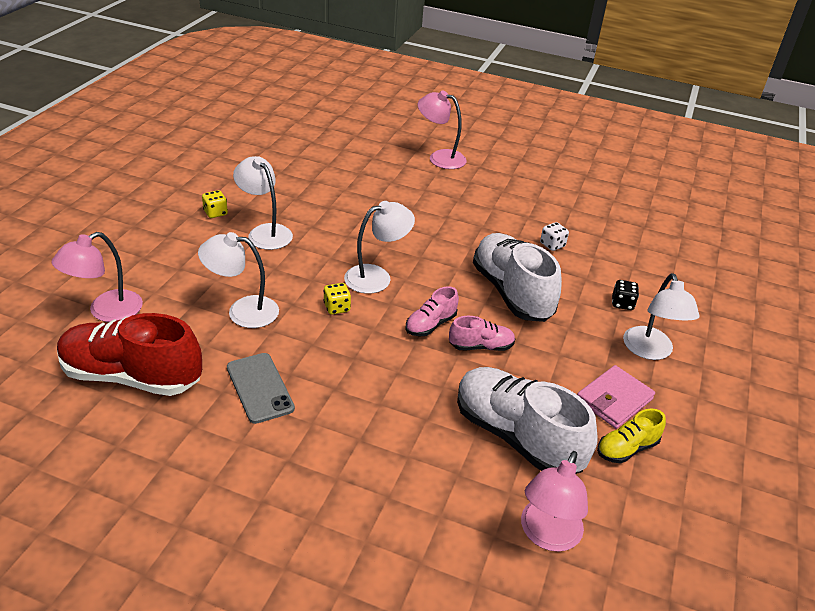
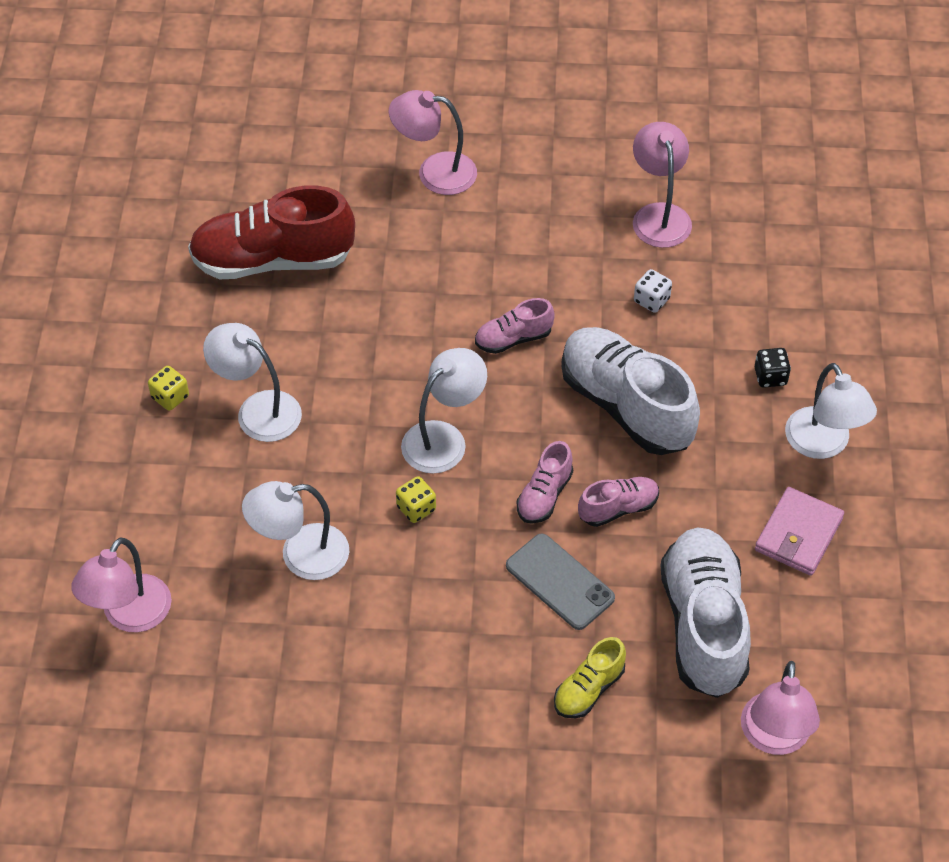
camera: 15 degrees left, 15 degrees up
(132, 376) = (223, 699): red shoe -> red shoe (273, 260)
(259, 388) = (382, 662): grey phone -> grey phone (559, 582)
(450, 240) = (513, 339): none -> pink shoe
(517, 436) = (703, 625): white shoe -> white shoe turned 60 degrees clockwise
(574, 207) = (659, 215): none -> pink lamp
(626, 448) = (829, 598): yellow shoe -> yellow shoe (588, 689)

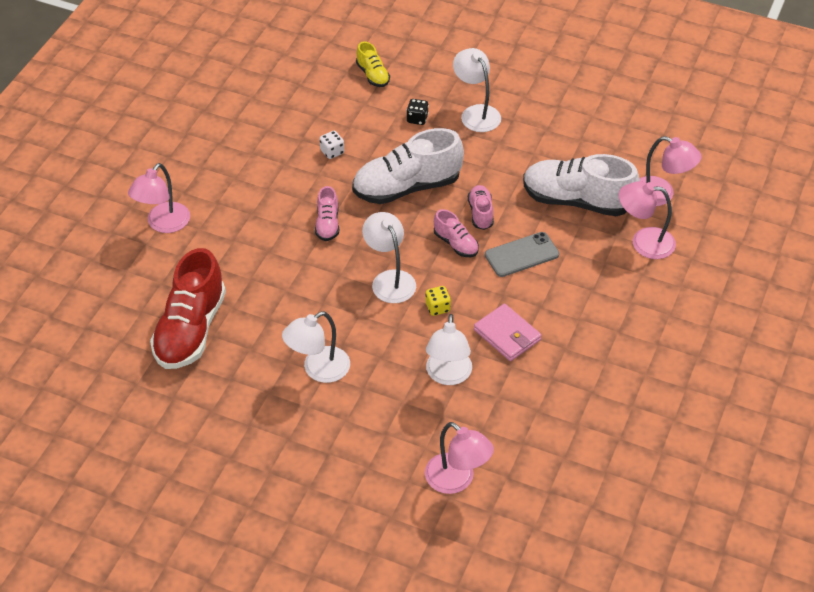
camera: 70 degrees left, 5 degrees down
(170, 397) = (282, 416): yellow dice -> none
(588, 689) = (601, 263): yellow shoe -> yellow shoe (372, 75)
(659, 215) = (266, 128): pink lamp -> pink lamp (643, 242)
(798, 534) = (533, 143): pink wallet -> pink wallet (507, 335)
(823, 444) = (476, 113): white lamp -> white lamp turned 120 degrees counterclockwise

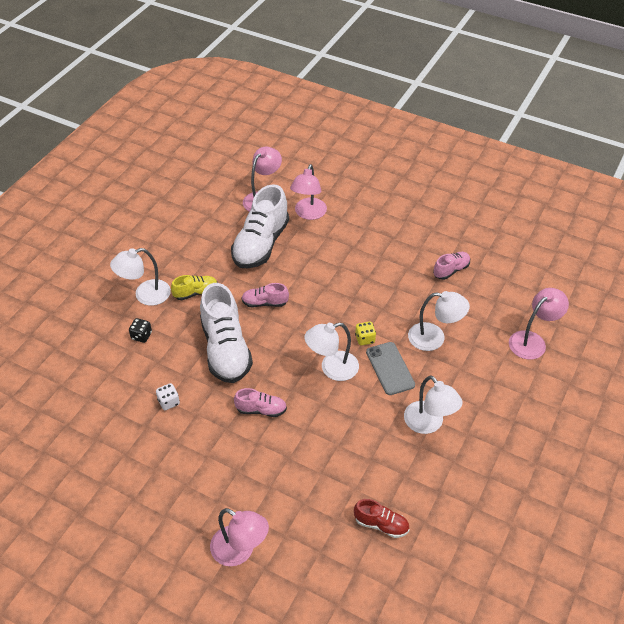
camera: 85 degrees left, 0 degrees up
(190, 330) = (381, 524): red shoe -> red shoe, size x0.49
(372, 75) = (72, 365): yellow shoe -> yellow shoe (195, 293)
(456, 244) = (297, 322): pink shoe -> pink shoe (451, 270)
(507, 335) = (394, 299): pink wallet -> none
(522, 255) = (313, 282): grey phone -> grey phone (390, 368)

